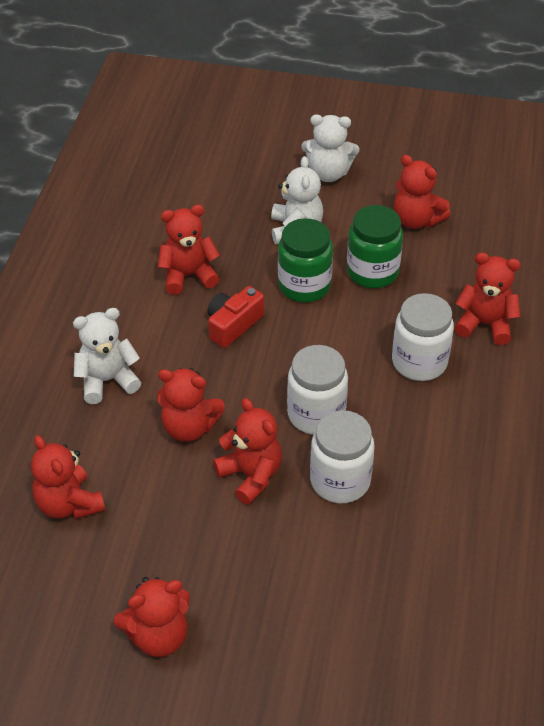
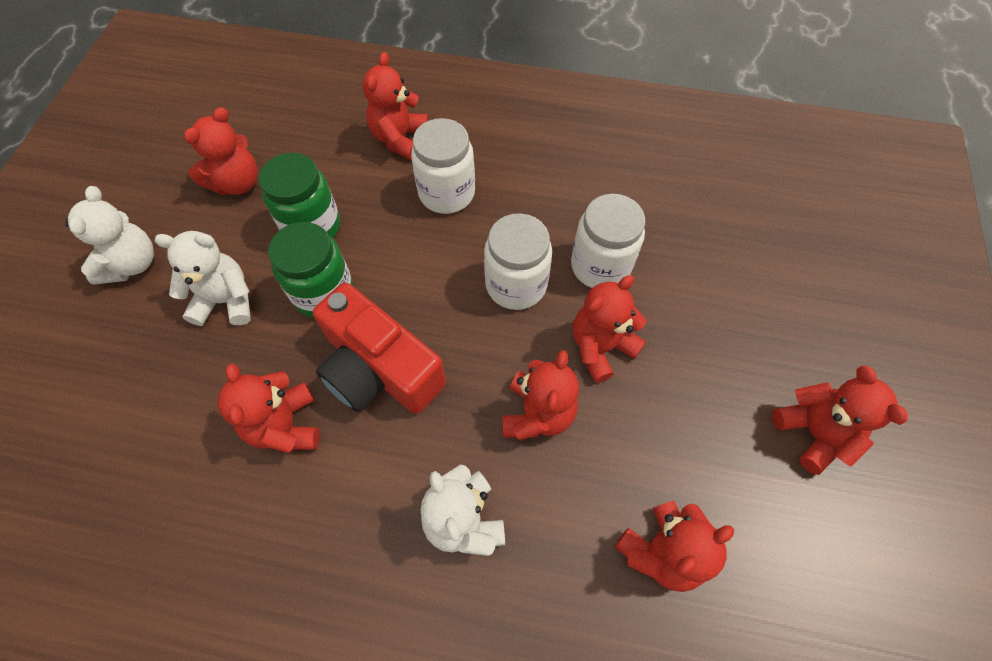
camera: 90 degrees left, 15 degrees up
(233, 325) = (379, 369): red camera -> red camera, size x1.73

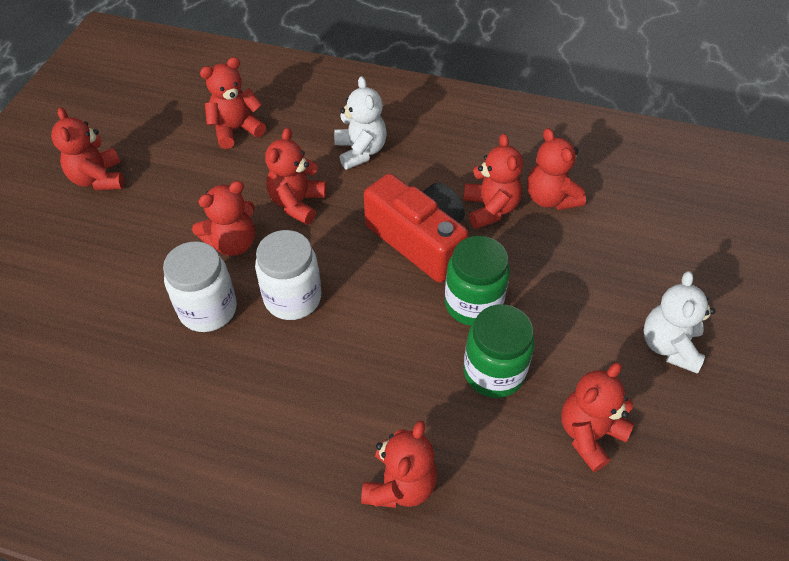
camera: 175 degrees left, 10 degrees down
(201, 450) = (550, 198): none -> red teddy bear
(226, 301) = (563, 303): white teddy bear -> none
(446, 193) = (348, 401): white jar -> none

